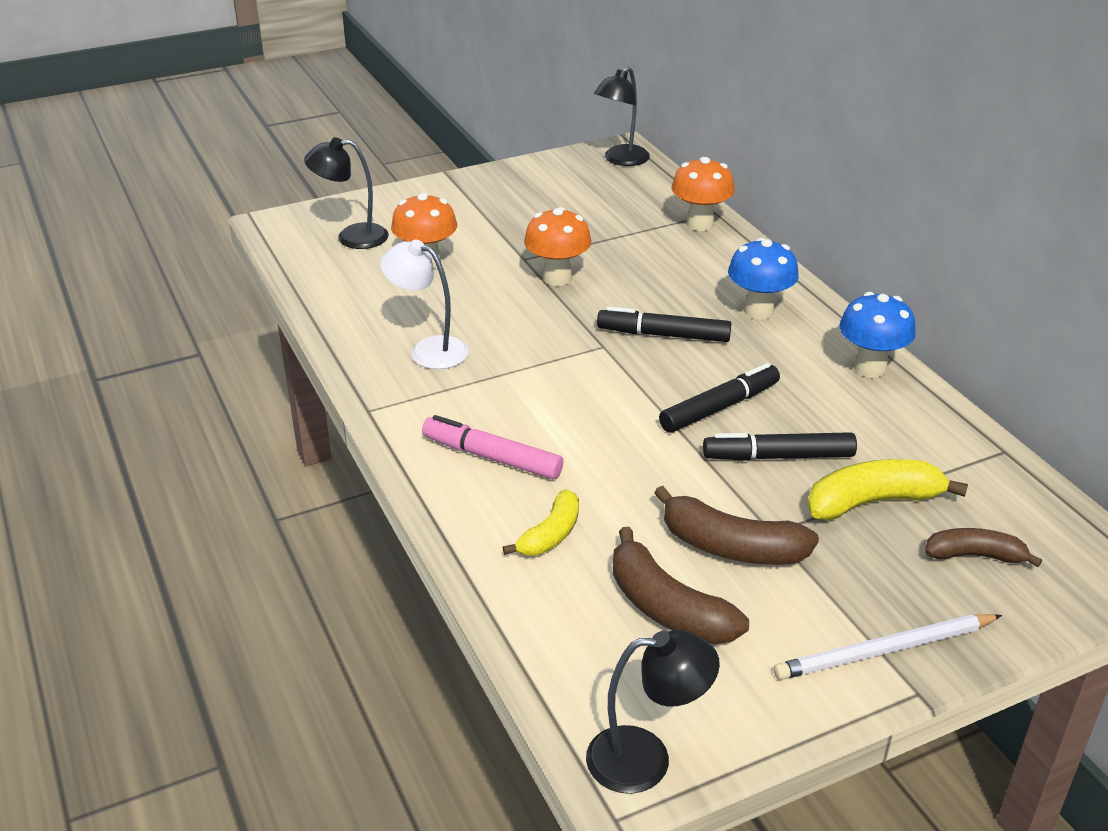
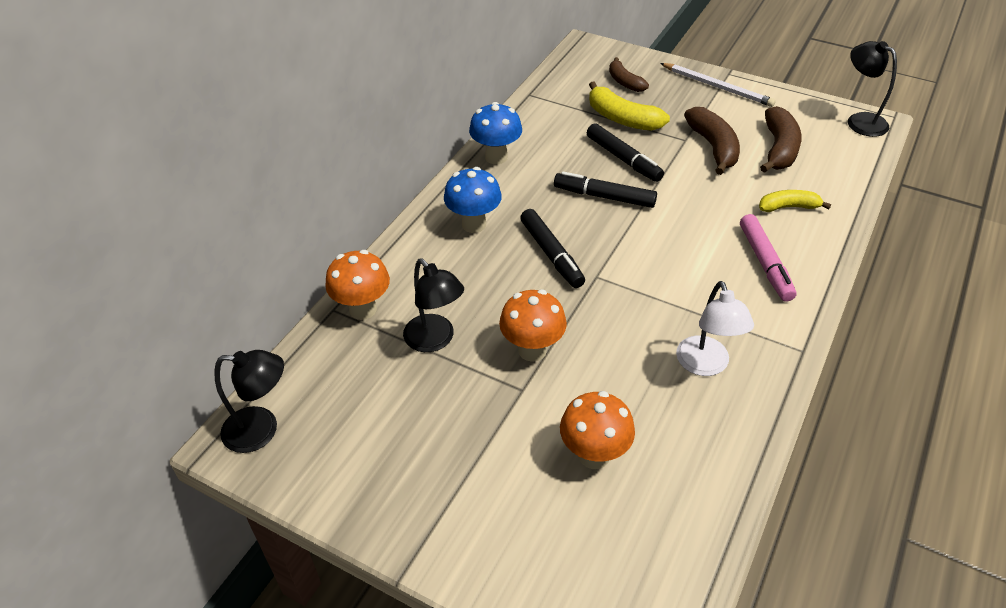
camera: 125 degrees left, 10 degrees up
(352, 237) = (610, 555): black lamp -> black lamp (435, 340)

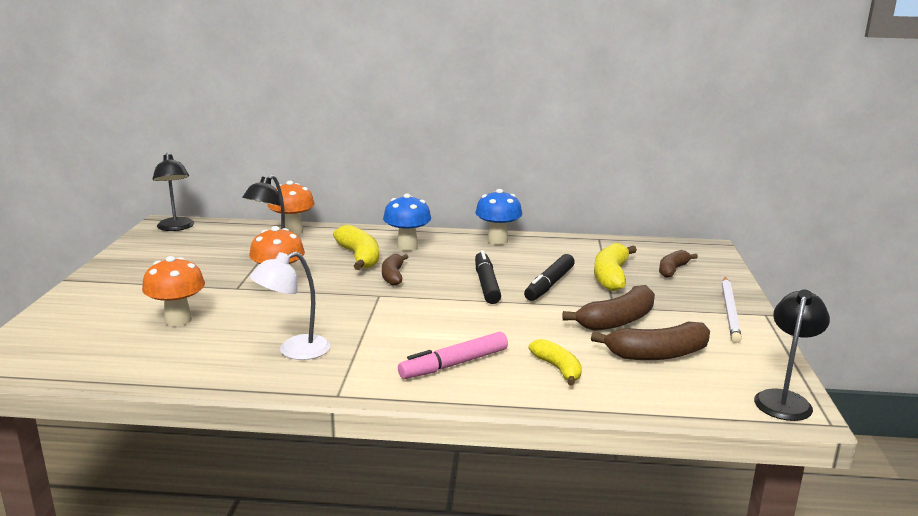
camera: 65 degrees right, 25 degrees down
(484, 268) = (359, 257): none -> yellow banana
(551, 254) = (393, 276): black marker -> brown banana

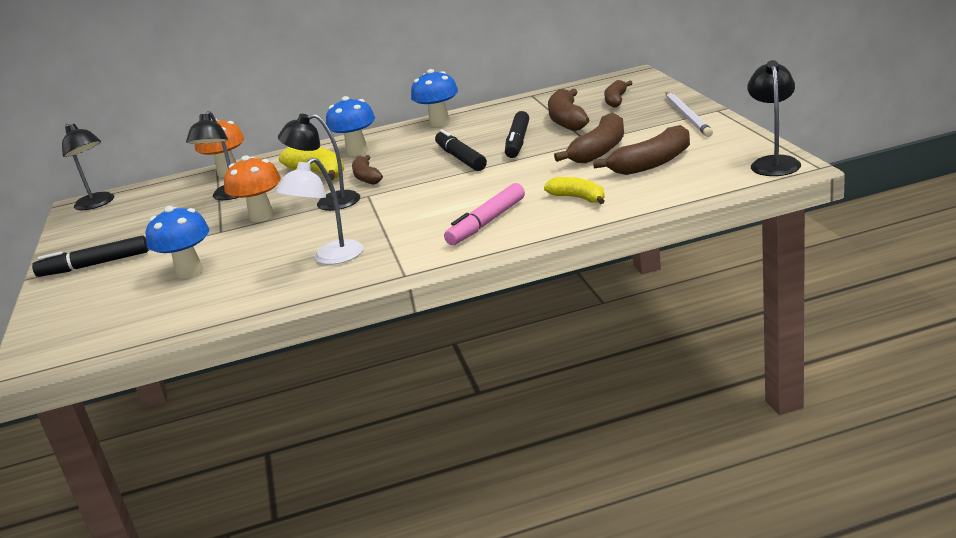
camera: 15 degrees left, 5 degrees up
(120, 285) = (94, 265): none -> black marker
(178, 320) = (189, 272): orange mushroom -> blue mushroom
(342, 291) = (329, 203): none -> black lamp
(611, 276) = (567, 120): yellow banana -> brown banana

